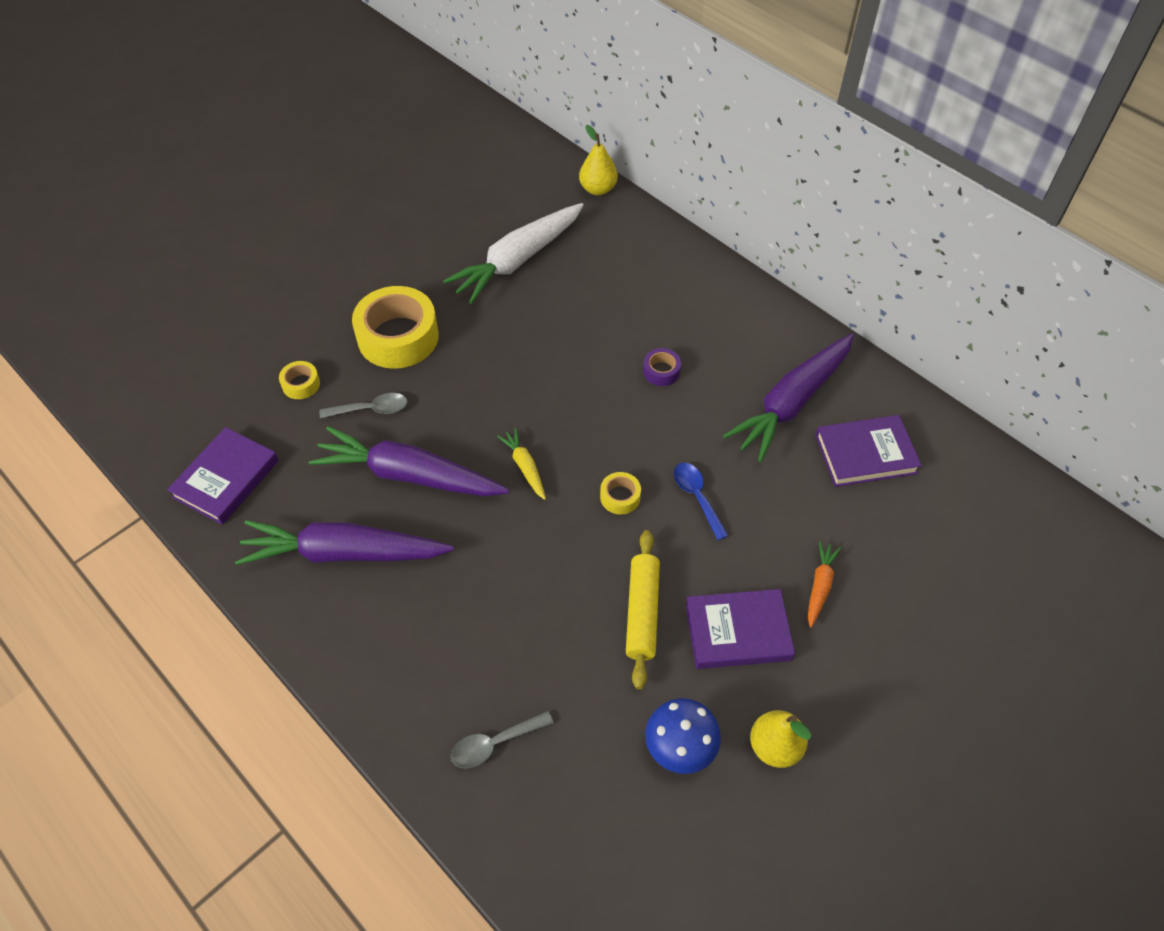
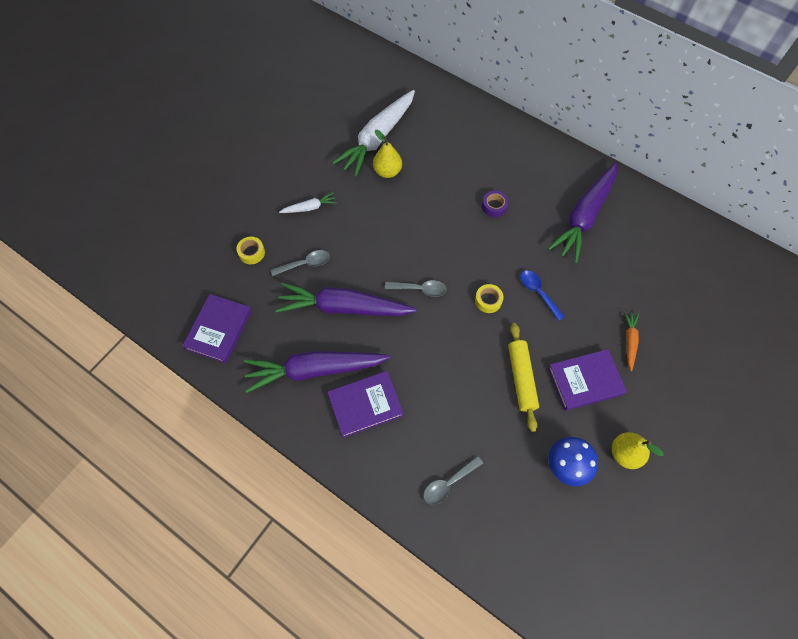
camera: 10 degrees left, 10 degrees up
(398, 337) = (309, 207): yellow tape -> white carrot
(524, 467) = (420, 289): yellow carrot -> grey spoon
(598, 189) = (419, 76): yellow pear -> yellow pear (387, 171)
(865, 454) = (639, 245): purple book -> purple book (365, 405)

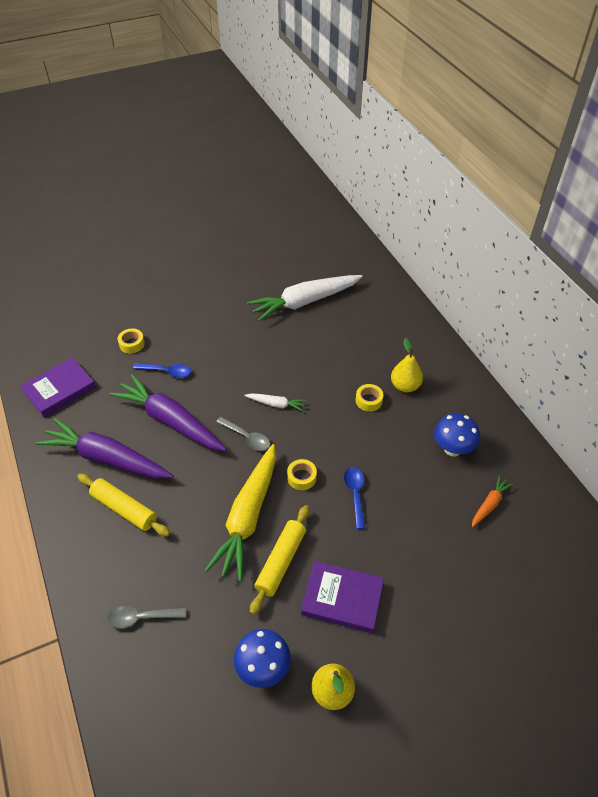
camera: 30 degrees right, 15 degrees down
(305, 264) = (167, 372): grey spoon -> blue spoon
(309, 207) = (205, 331): white carrot -> white carrot (276, 404)
(365, 405) = (124, 509): purple book -> yellow rolling pin
(387, 171) = (293, 331): yellow pear -> yellow pear (405, 386)
(470, 356) = (248, 517): none -> yellow carrot
(494, 206) = (368, 400): purple tape -> yellow tape
(584, 217) = (452, 449): purple carrot -> blue mushroom
(629, 341) = (417, 586): orange carrot -> orange carrot (489, 504)

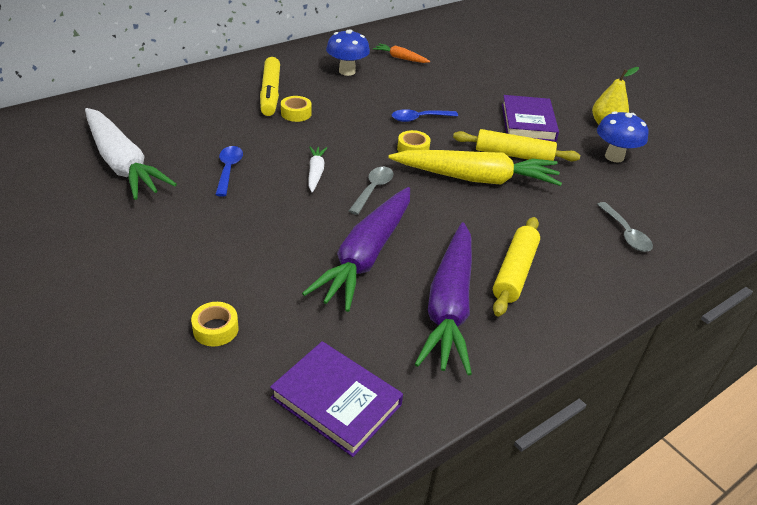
camera: 105 degrees left, 10 degrees down
(167, 372) = (275, 276): blue spoon -> blue spoon (228, 170)
(405, 386) = (270, 93): yellow pear -> yellow marker

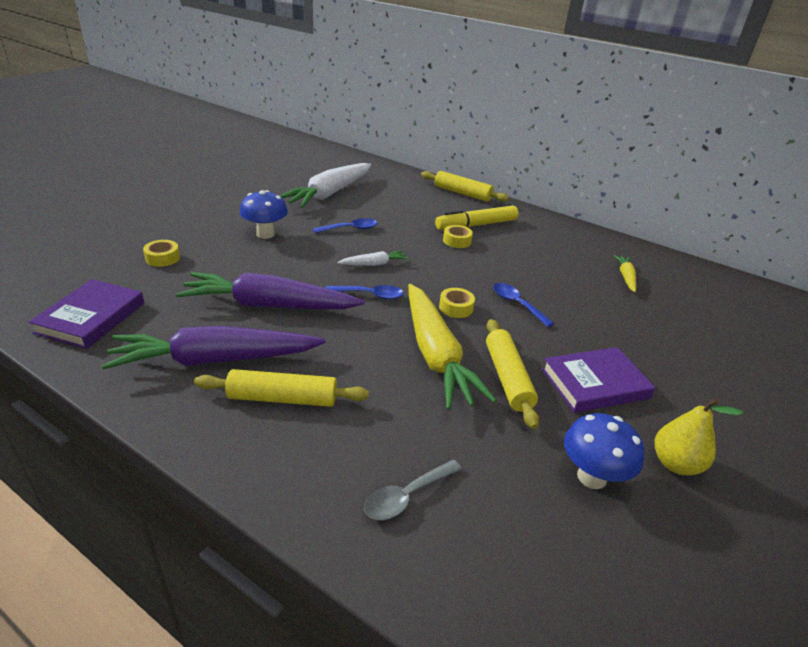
camera: 70 degrees right, 5 degrees down
(192, 78) = (462, 193): none -> yellow rolling pin
(347, 71) = (558, 253): blue mushroom -> blue mushroom (265, 234)
(373, 189) = (370, 295): grey spoon -> blue spoon
(400, 58) = (625, 277): orange carrot -> yellow carrot

